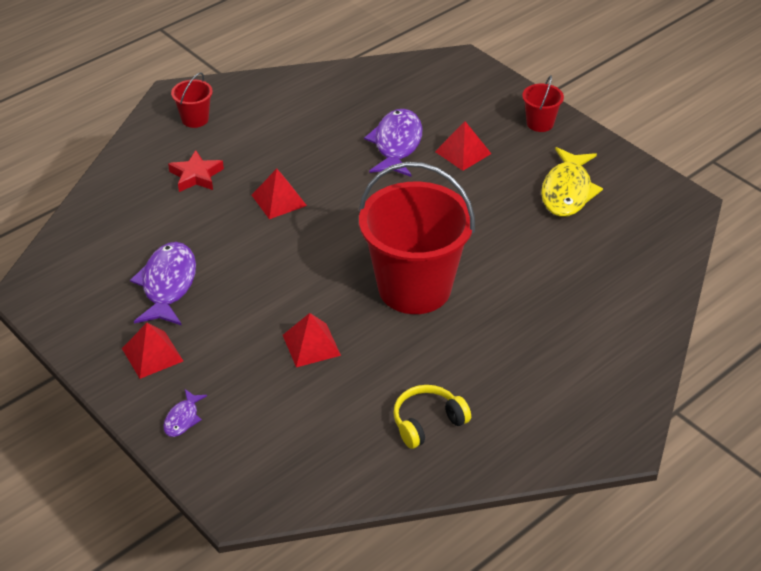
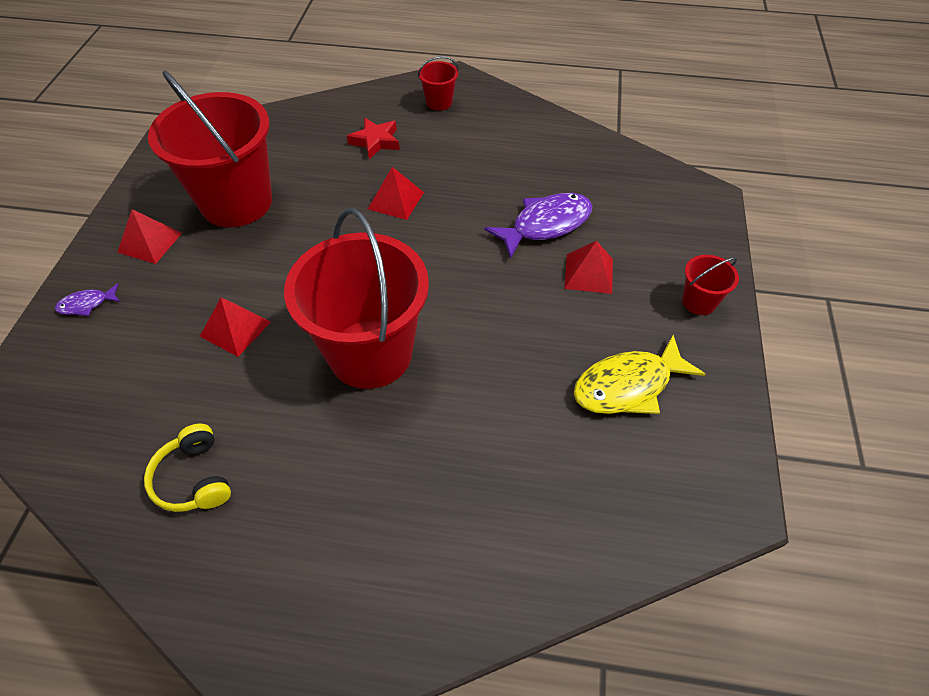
camera: 50 degrees right, 10 degrees up
(168, 285) = (236, 202): purple fish -> red bucket
(427, 422) = (194, 478): yellow headphones -> yellow headphones turned 135 degrees counterclockwise

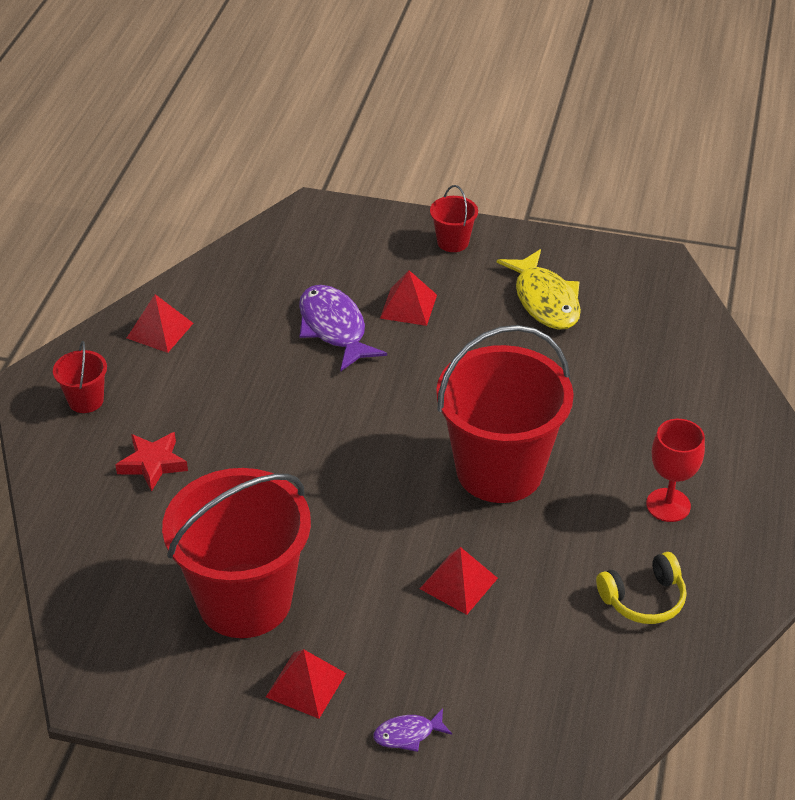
camera: 85 degrees left, 10 degrees down
(87, 304) = (408, 734): purple fish -> purple fish turned 90 degrees clockwise
(319, 505) = (668, 505): none -> red goblet
(396, 200) = (271, 447): red pyramid -> red pyramid (160, 330)

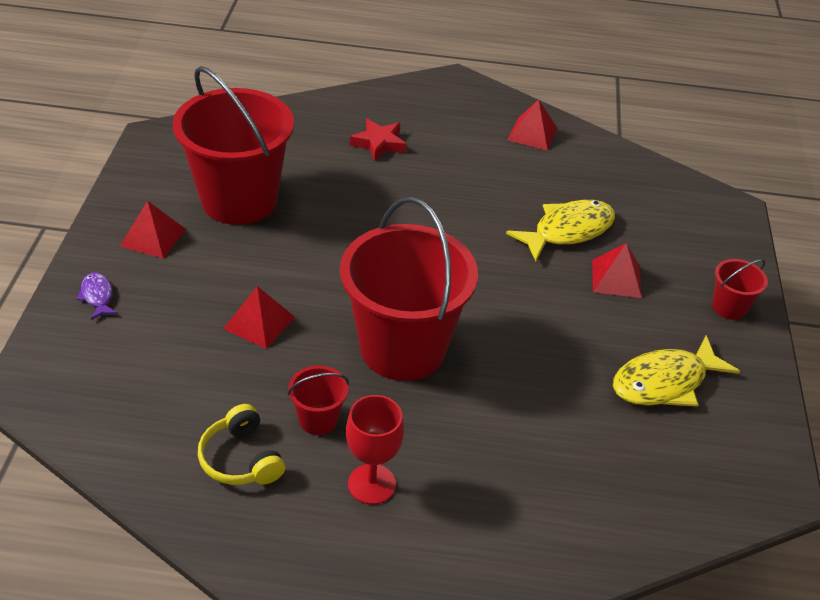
camera: 80 degrees right, 0 degrees up
(86, 400) = (441, 106): red bucket -> red bucket (318, 419)
(334, 328) = (568, 231): purple fish -> yellow fish

